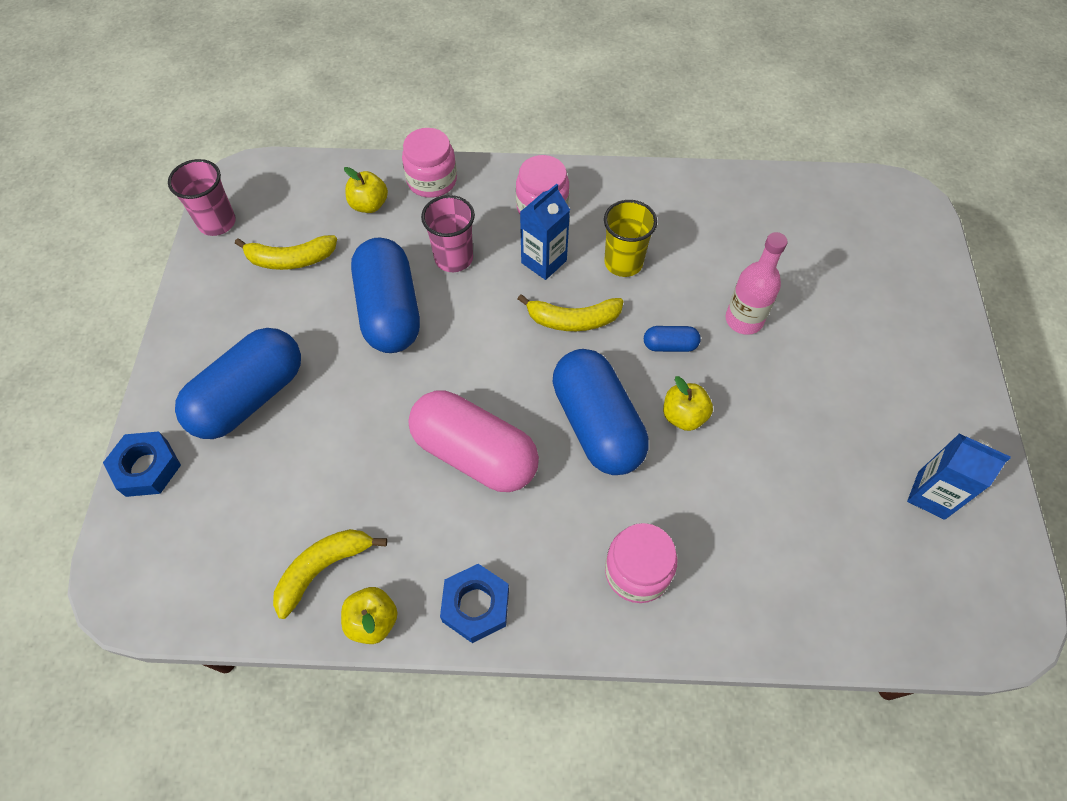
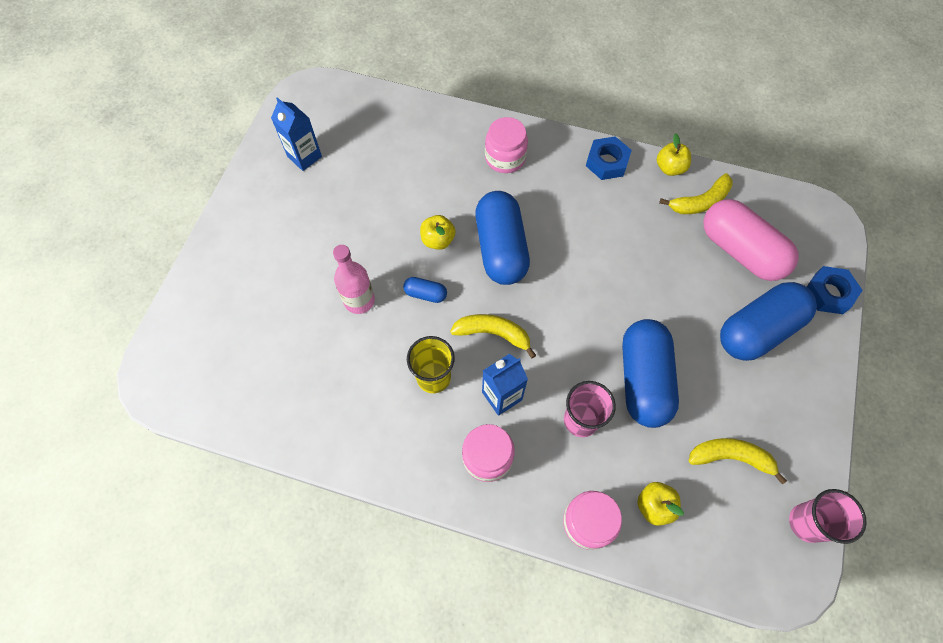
camera: 165 degrees left, 5 degrees up
(475, 454) = (592, 249): pink capsule -> pink capsule (740, 251)

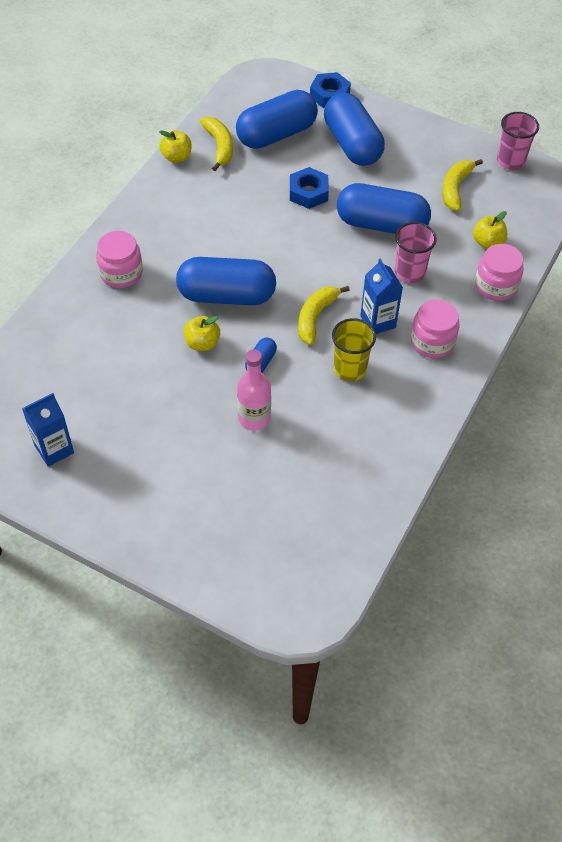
camera: 80 degrees left, 10 degrees down
(607, 162) = (154, 198): blue nut -> blue nut (308, 192)
(740, 251) = (276, 134): pink capsule -> blue capsule

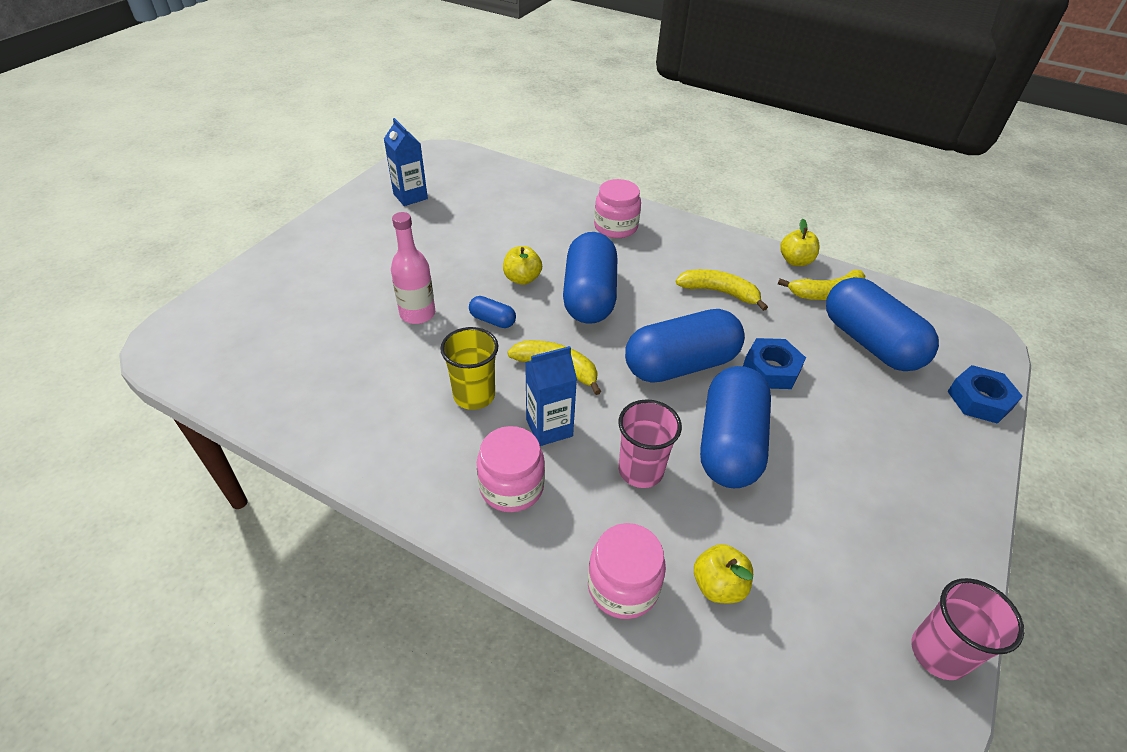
camera: 90 degrees right, 10 degrees down
(352, 144) = (884, 420): blue capsule -> blue capsule (680, 365)
(455, 188) = (834, 549): yellow banana -> yellow banana (719, 292)

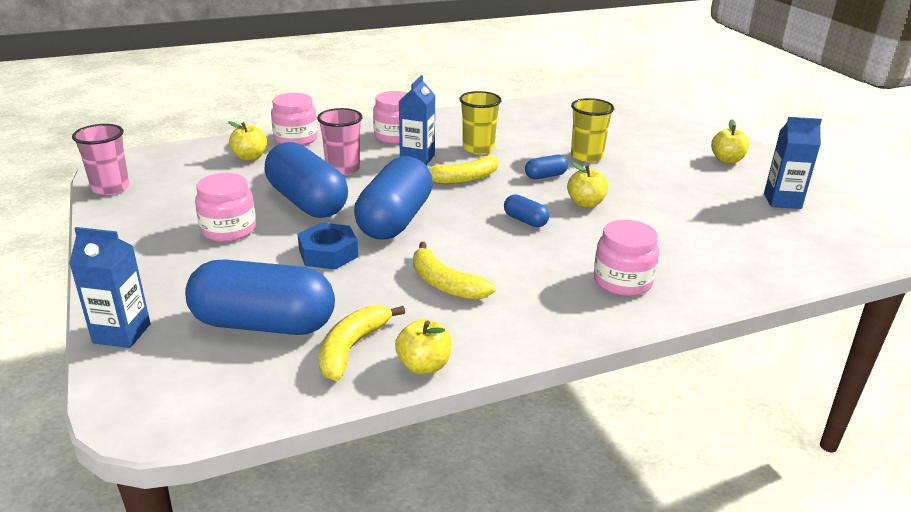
camera: 130 degrees right, 15 degrees down
(345, 236) = (727, 160): none -> yellow apple
(417, 314) = (586, 156): pink bottle -> yellow cup
(589, 296) = (525, 220): blue capsule -> blue capsule, size x0.43
(719, 292) = (445, 284): yellow banana -> yellow banana turned 75 degrees clockwise
(835, 458) = (228, 230): none -> pink jar
(979, 400) = (122, 333): blue nut -> blue carton

